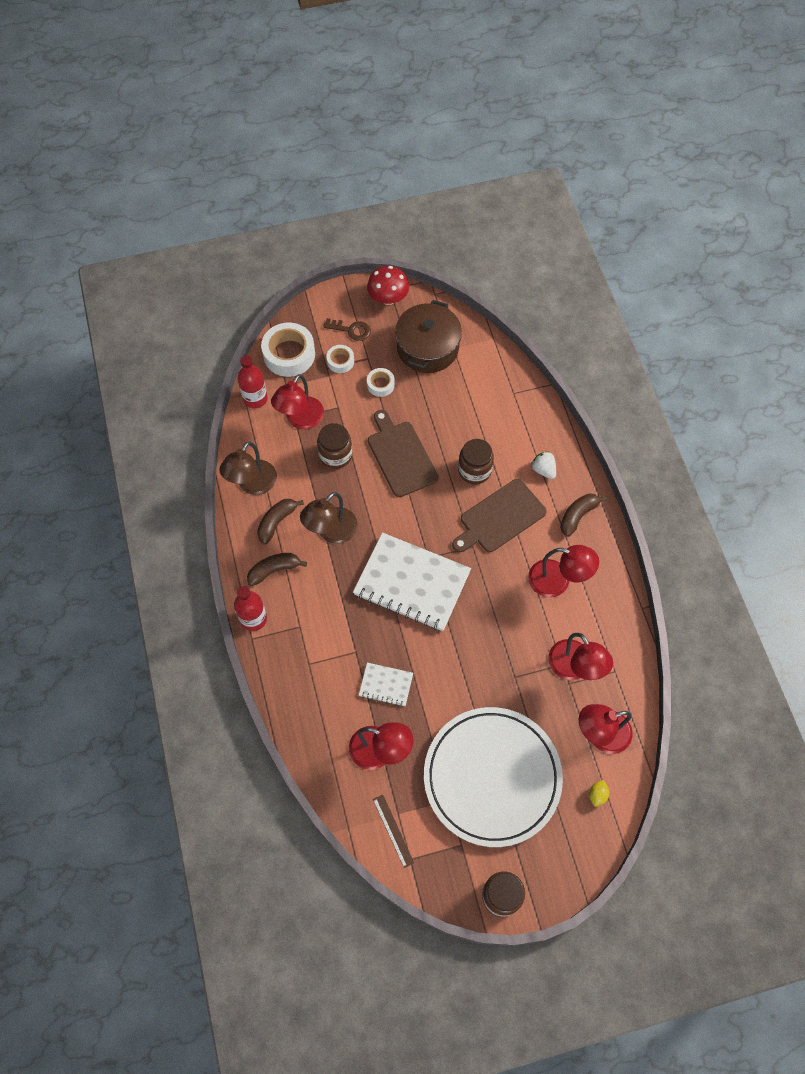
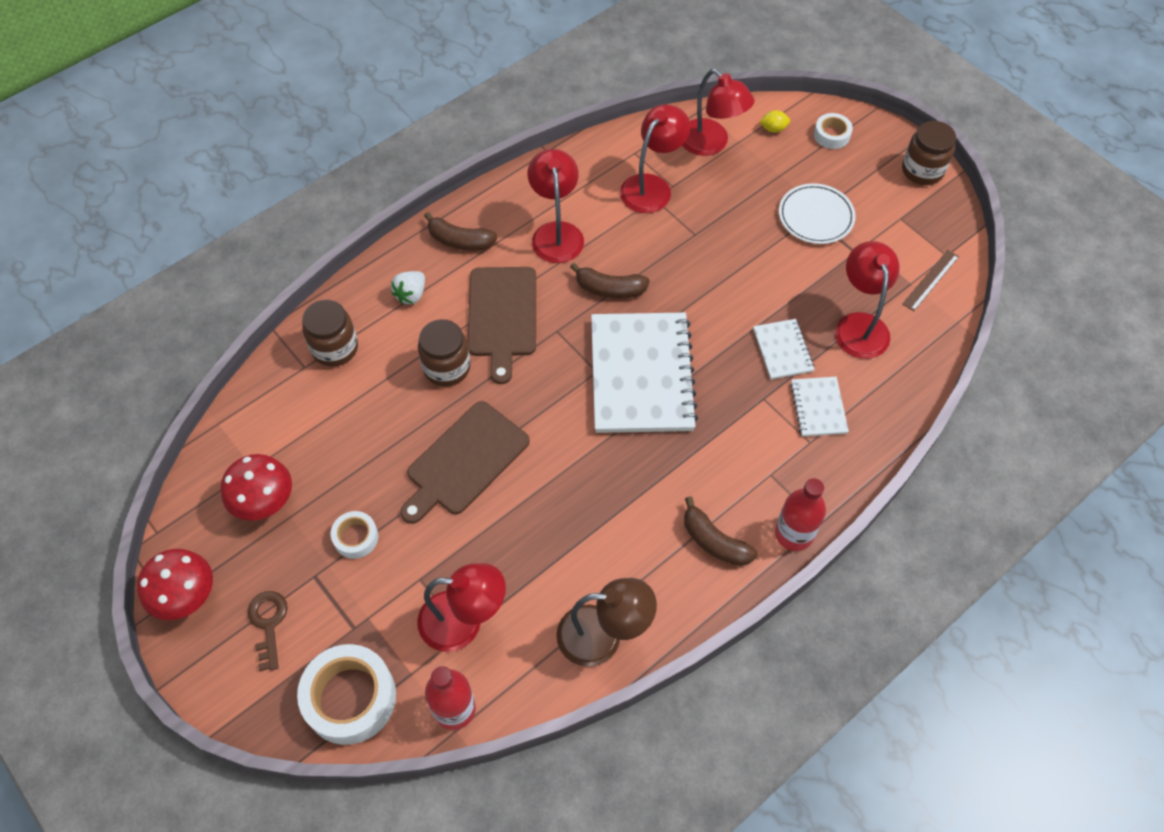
camera: 115 degrees left, 5 degrees down
(277, 522) = (644, 573): brown banana -> brown banana (610, 289)
(330, 683) = (818, 408): none -> white notebook
(331, 532) = (622, 496): brown lamp -> none
(335, 455) = (501, 545): brown jar -> brown jar (335, 348)
(340, 361) = (334, 613): white tape -> white tape (831, 135)
(427, 348) = (264, 501): brown pot -> red mushroom
(492, 777) = (815, 216): white plate -> white plate, size x0.48
(500, 518) = (502, 316): brown cutting board -> brown cutting board turned 60 degrees clockwise

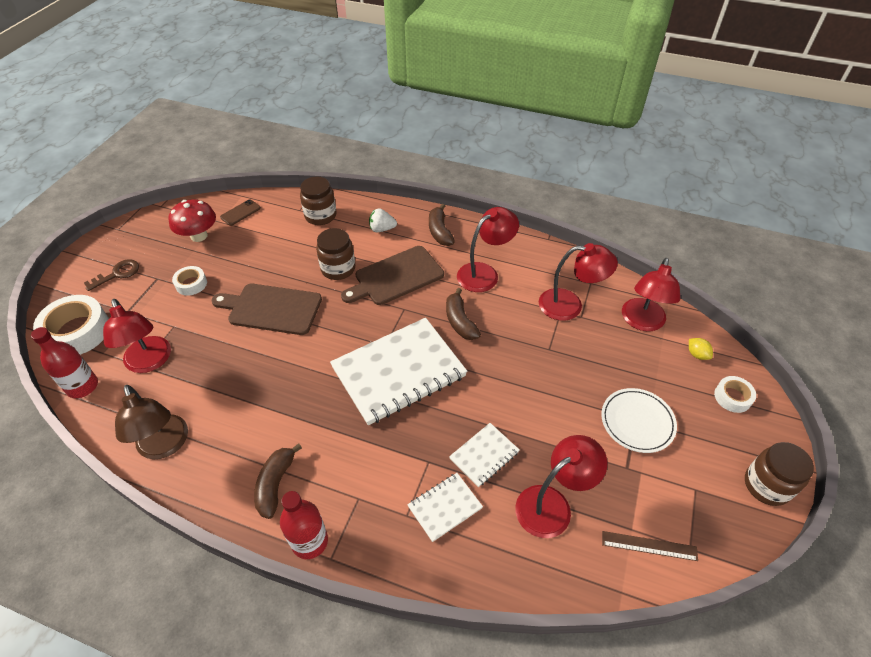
camera: 60 degrees right, 10 degrees down
(186, 596) = (124, 234): red mushroom -> none
(255, 436) = (240, 213): none -> brown phone

